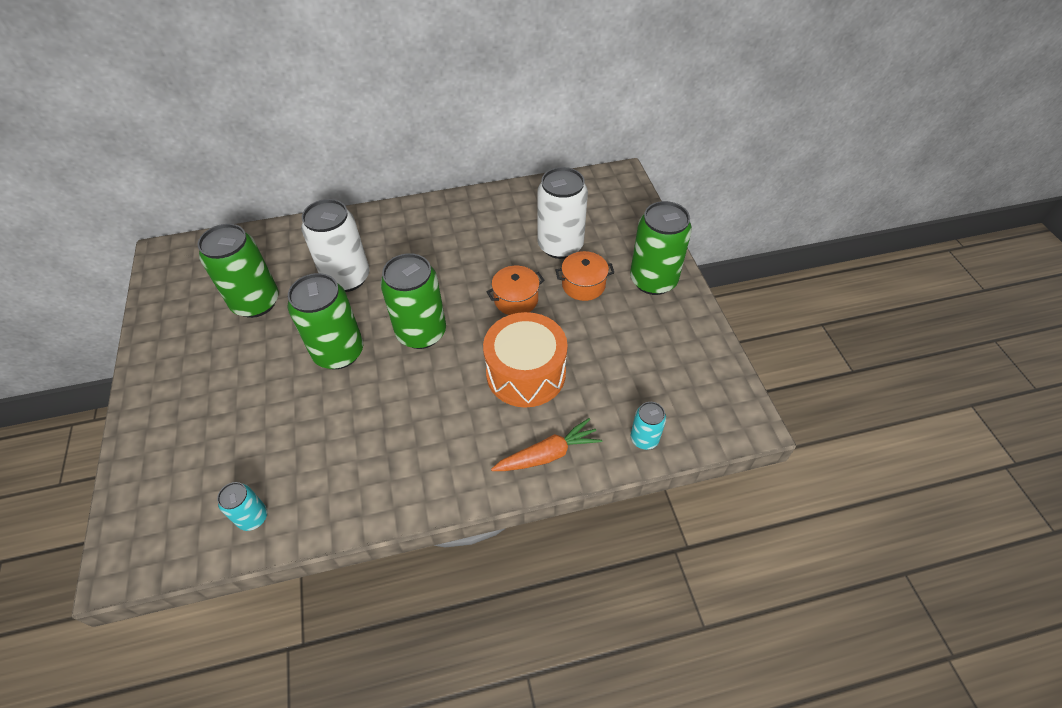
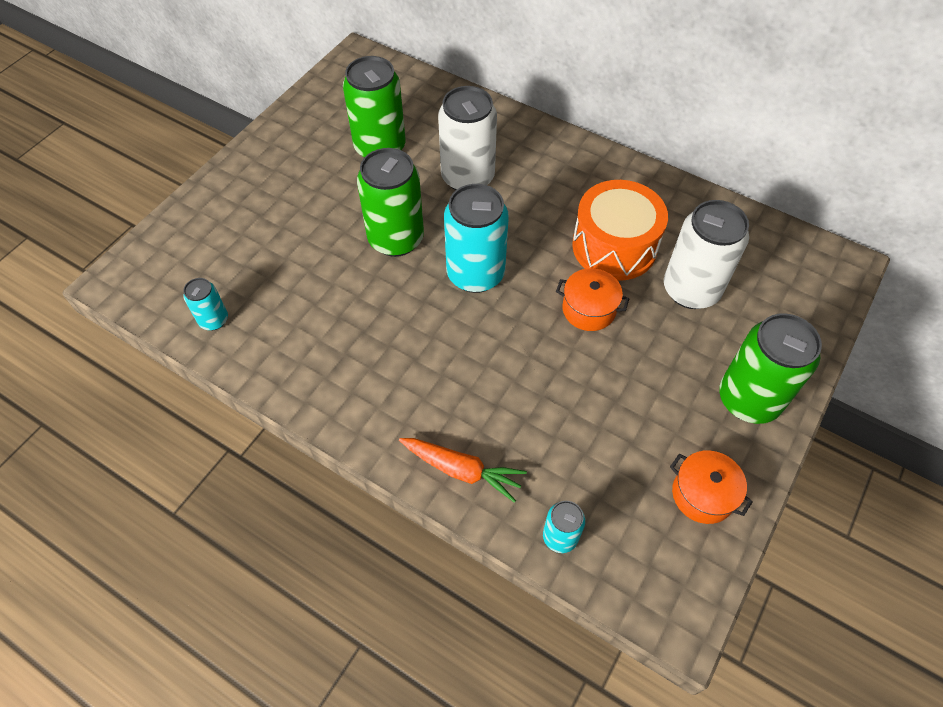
camera: 45 degrees right, 5 degrees up
(421, 333) = (475, 274): green can -> turquoise can
(526, 373) = (522, 384): orange drum -> orange drum (614, 246)
(583, 285) = (669, 346): orange pot -> orange pot (702, 494)

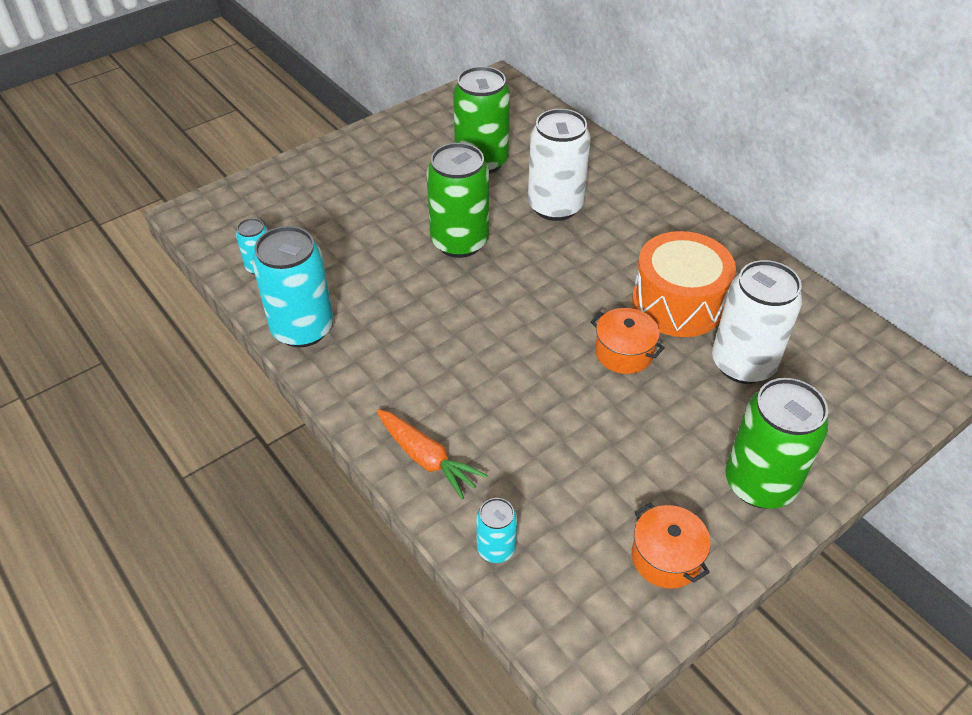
camera: 20 degrees right, 10 degrees down
(475, 274) = (522, 291): turquoise can -> turquoise can (302, 329)

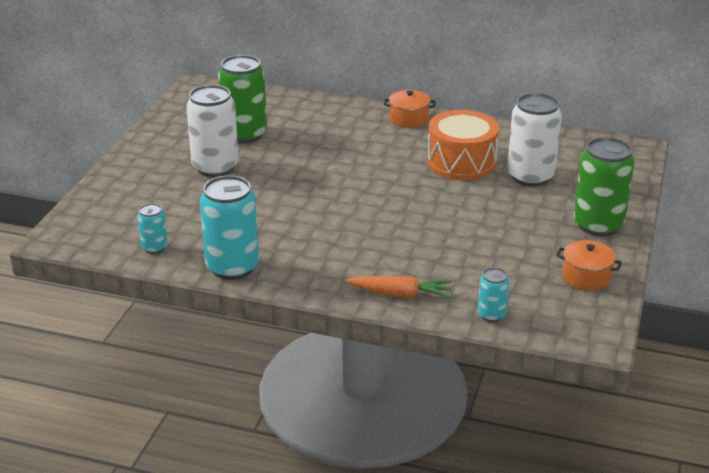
camera: 35 degrees left, 15 degrees down
(459, 242) = (284, 182): green can -> none
(555, 206) = (326, 141): white can -> white can (215, 167)
(624, 352) = (457, 197): orange pot -> orange pot (409, 119)

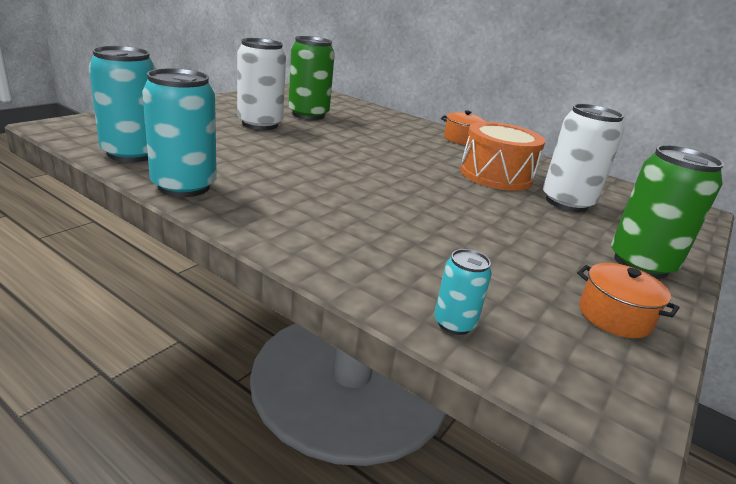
camera: 15 degrees right, 5 degrees down
(154, 248) = (131, 154): turquoise can -> turquoise can, size x1.98
(400, 294) = (346, 263): orange carrot -> none

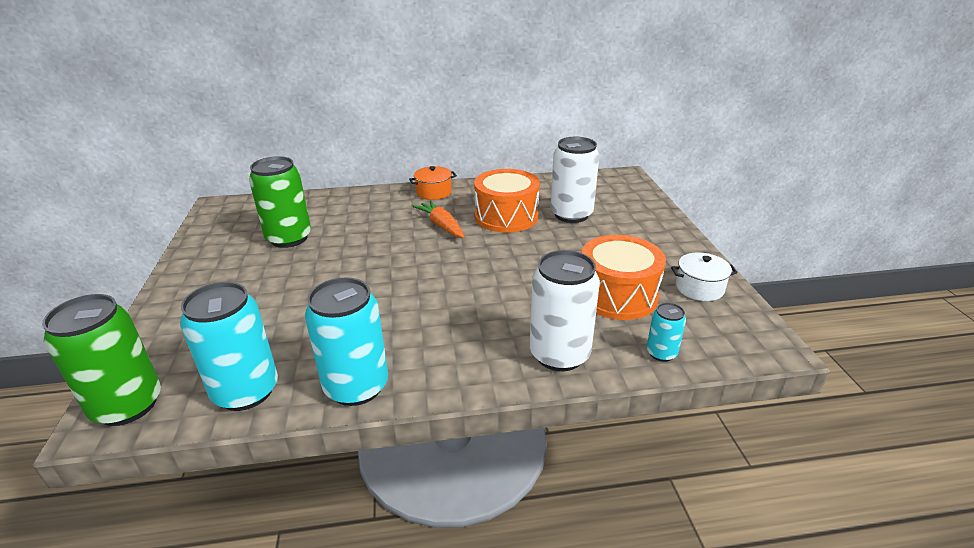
camera: 40 degrees left, 5 degrees up
(260, 124) = (275, 277): white can -> white can (559, 354)
(427, 155) = (441, 225): none -> orange carrot
(497, 265) = (617, 295): none -> orange drum
(614, 316) = (699, 288): orange pot -> white pot
(641, 264) = (661, 240): green can -> green can (128, 405)

